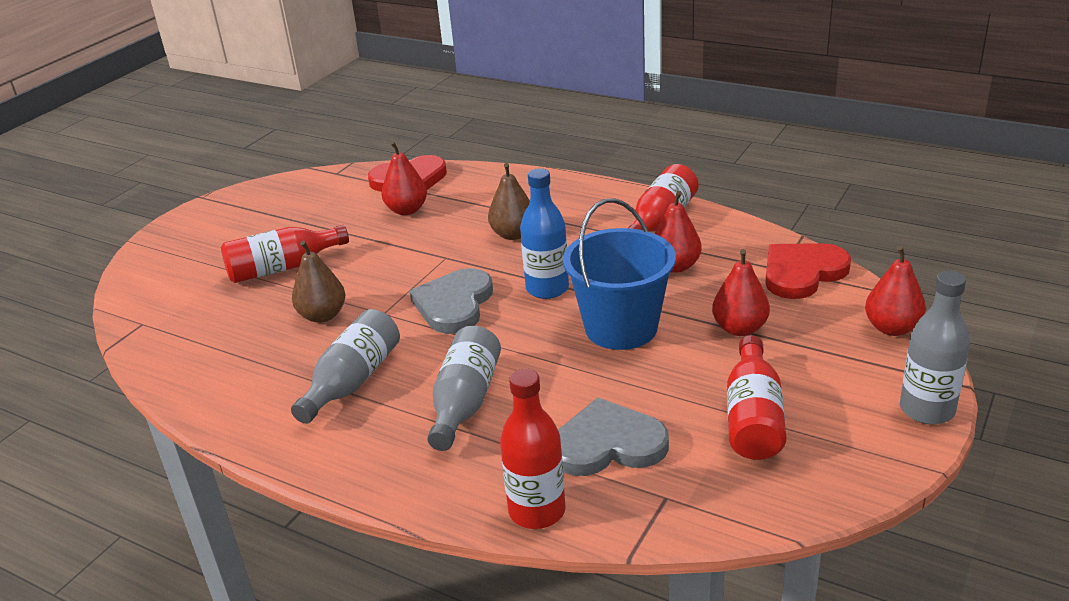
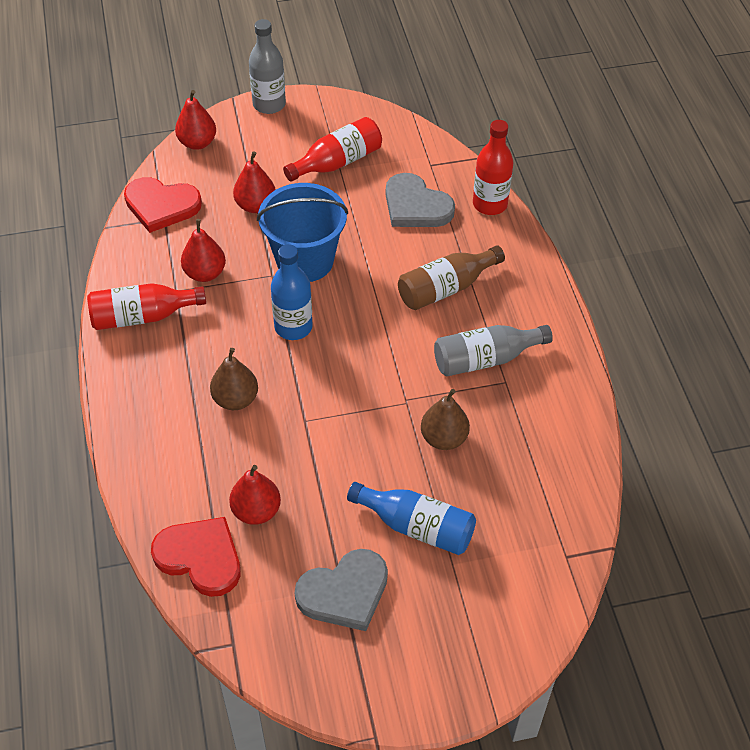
camera: 135 degrees left, 20 degrees up
(282, 268) = (417, 526): red bottle -> blue bottle
(454, 304) = (359, 367): grey heart -> grey heart (344, 592)
(465, 402) = (446, 288): grey bottle -> brown bottle

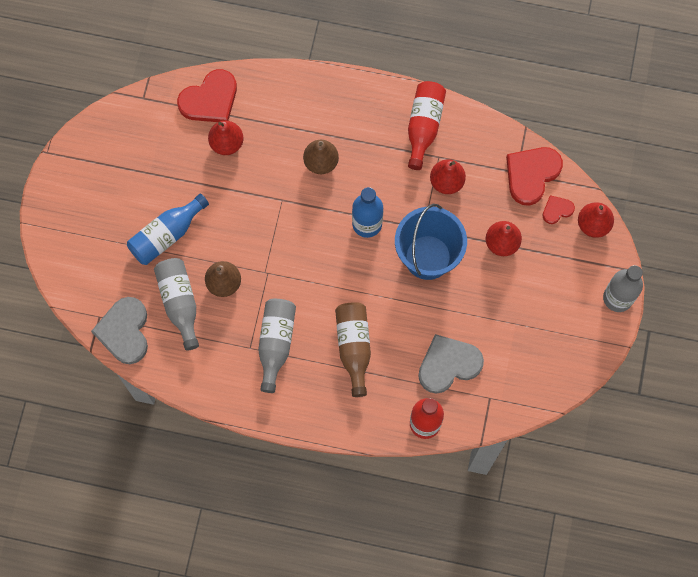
camera: 115 degrees right, 20 degrees up
(194, 174) = (557, 210): none -> red heart
(337, 162) = (524, 325): red bottle -> none
(344, 592) = (143, 173): grey heart -> grey heart (124, 331)
(495, 474) = (180, 303): none -> grey bottle

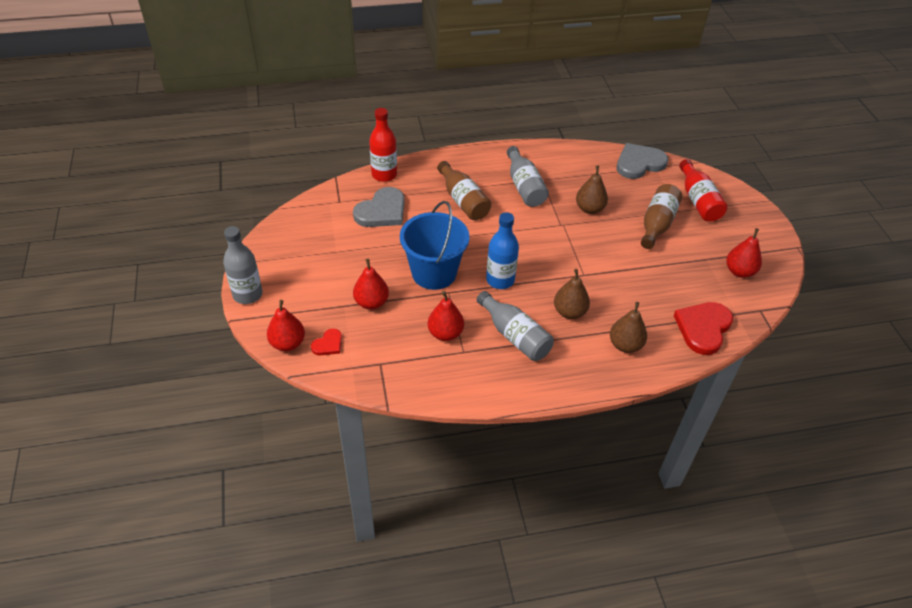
camera: 155 degrees right, 25 degrees down
(124, 331) = (639, 163): grey heart -> grey heart turned 90 degrees counterclockwise
(166, 235) = (657, 224): blue bottle -> brown bottle
(180, 303) = (613, 189): grey bottle -> grey bottle (515, 336)
(226, 143) = (661, 299): red pear -> red pear (739, 271)
(291, 109) = (625, 345): none -> brown pear
(424, 126) = (491, 373): red bottle -> red bottle (698, 201)
(531, 174) = (364, 366): red heart -> none

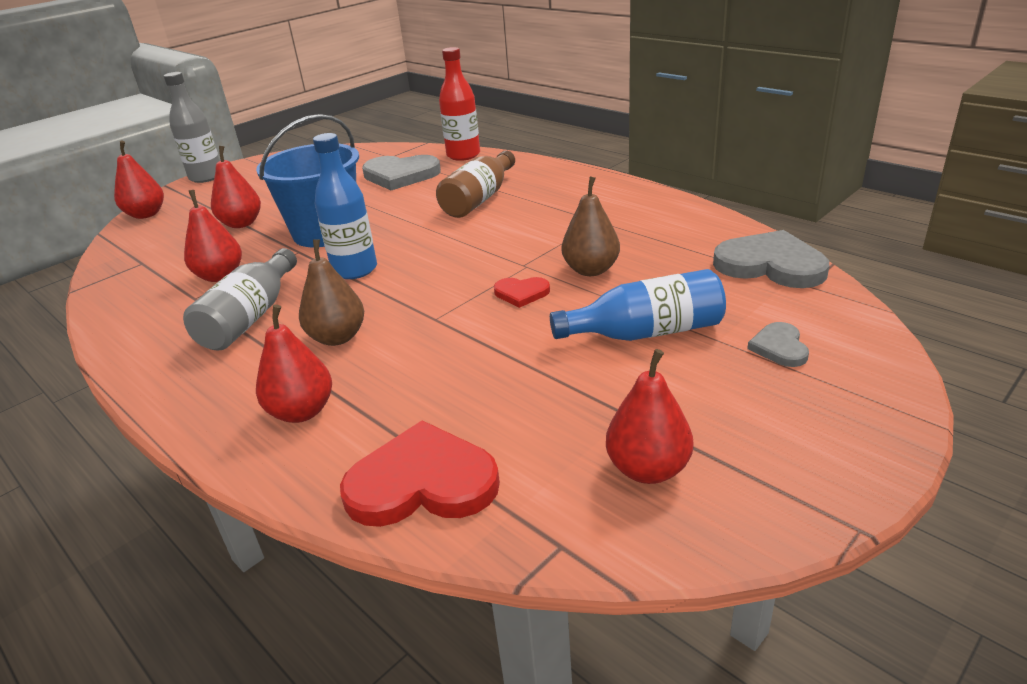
camera: 60 degrees right, 15 degrees down
(328, 344) = (157, 230): red heart -> red heart (521, 293)
(524, 187) = (564, 217): grey bottle -> none
(625, 345) = (302, 412): brown pear -> red pear
(657, 224) = (646, 332): brown bottle -> blue bottle
(698, 201) = (779, 347): red bottle -> grey heart

